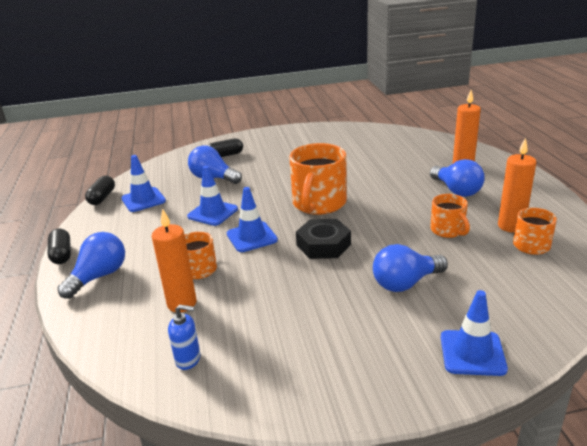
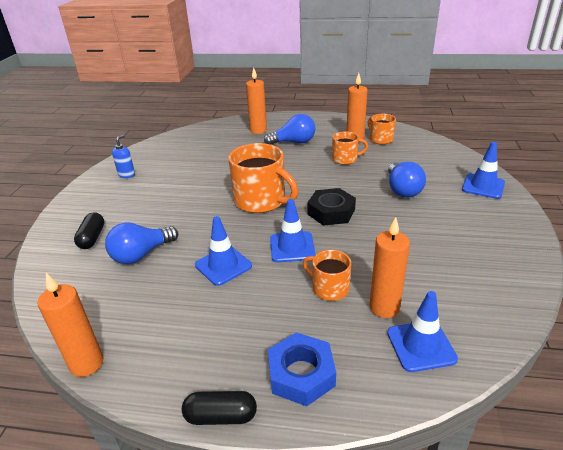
camera: 70 degrees left, 5 degrees up
(99, 276) = (301, 374): blue light bulb -> blue nut
(102, 197) = (87, 364): black capsule -> orange candle
(143, 200) = (137, 319): blue traffic cone -> blue traffic cone (421, 346)
(188, 359) = (469, 312): blue soap dispenser -> blue soap dispenser (127, 174)

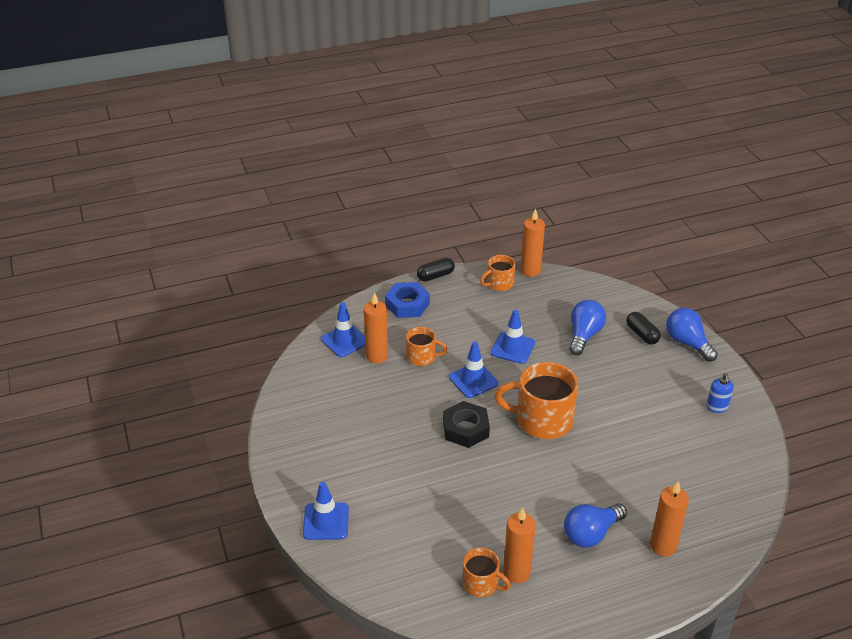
camera: 150 degrees right, 5 degrees up
(345, 159) = (501, 520): orange mug -> orange mug (499, 284)
(402, 190) = (411, 485): blue light bulb -> blue light bulb (687, 343)

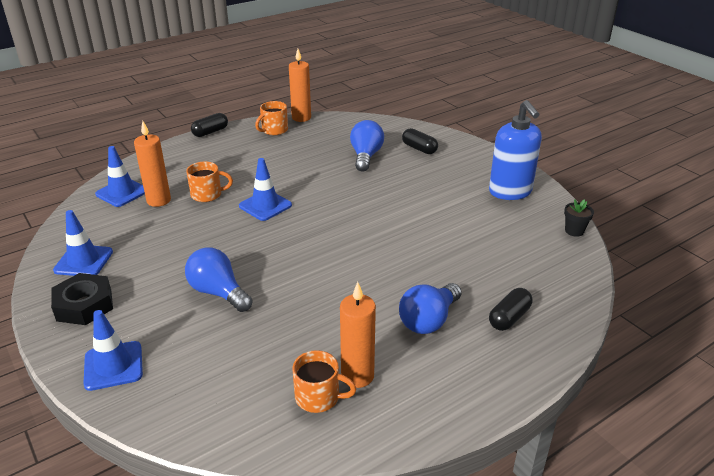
camera: 15 degrees left, 5 degrees down
(407, 304) = (185, 156): blue nut -> none
(465, 429) = (266, 247): black nut -> black nut (84, 305)
(513, 348) = (299, 175): blue traffic cone -> blue traffic cone (83, 261)
(542, 420) = (345, 227): orange mug -> none
(663, 546) = (509, 318): orange candle -> black capsule
(687, 343) = (463, 149): blue light bulb -> blue light bulb (218, 292)
(717, 407) = (510, 192): blue soap dispenser -> blue soap dispenser, size x2.06
(762, 466) = (574, 231): none -> black flower pot

